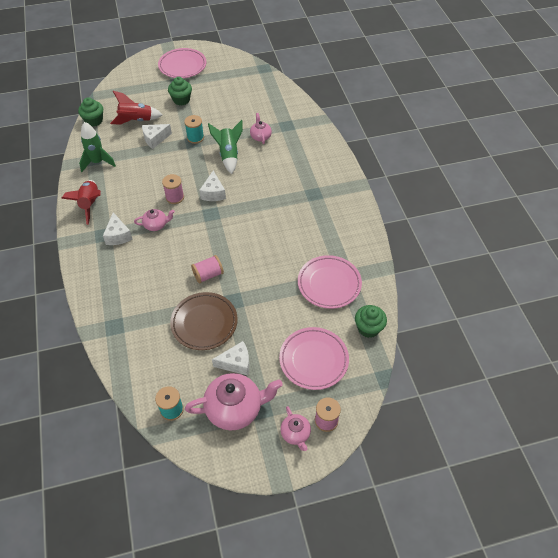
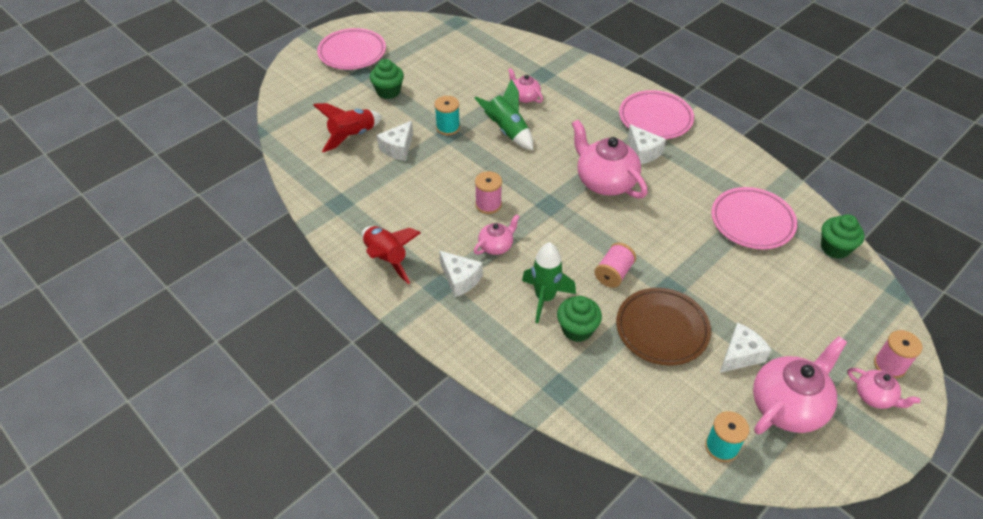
camera: 30 degrees left, 5 degrees down
(94, 121) = (294, 157): green cupcake -> green cupcake (577, 329)
(98, 162) = (348, 204): green rocket -> green rocket (545, 298)
(213, 193) = (530, 180): white cheese -> white cheese (643, 152)
(258, 214) = (605, 181): none -> pink teapot
(313, 360) = (815, 308): pink plate -> pink plate (655, 118)

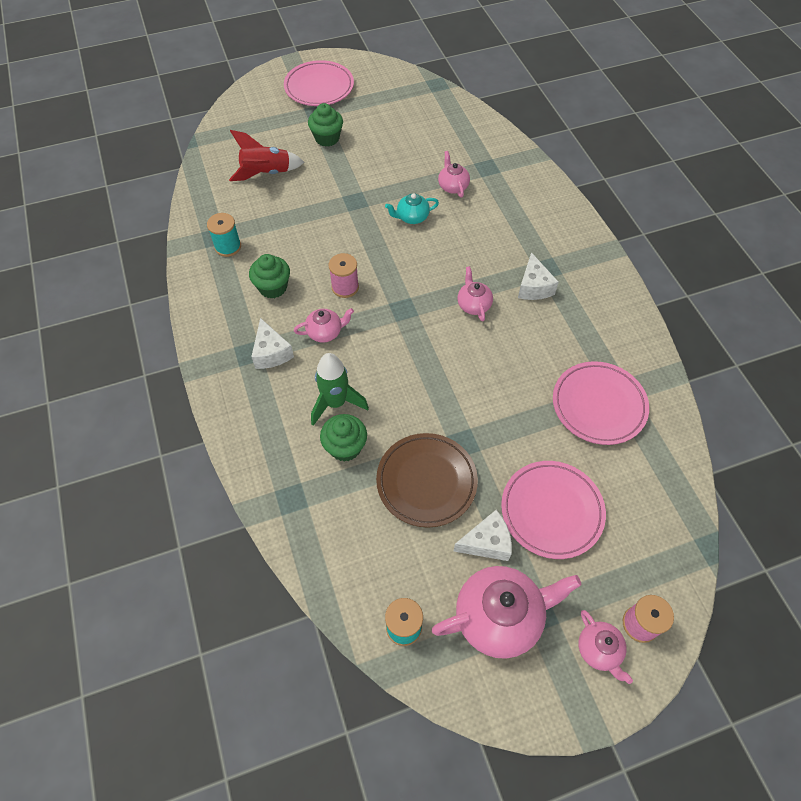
camera: 25 degrees right, 10 degrees up
(387, 259) = (220, 307): red rocket -> none
(398, 148) = (299, 200): white cheese -> none
(448, 127) = (358, 194): turquoise spool -> turquoise spool (228, 247)
(507, 131) = (412, 217): green rocket -> turquoise teapot
(605, 181) = (473, 305): pink teapot -> pink teapot, size x0.52
(613, 273) = (417, 404): pink spool -> none
(655, 118) = (572, 254): pink plate -> pink plate (551, 511)
(835, 248) = (671, 470): green cupcake -> green cupcake (273, 287)

